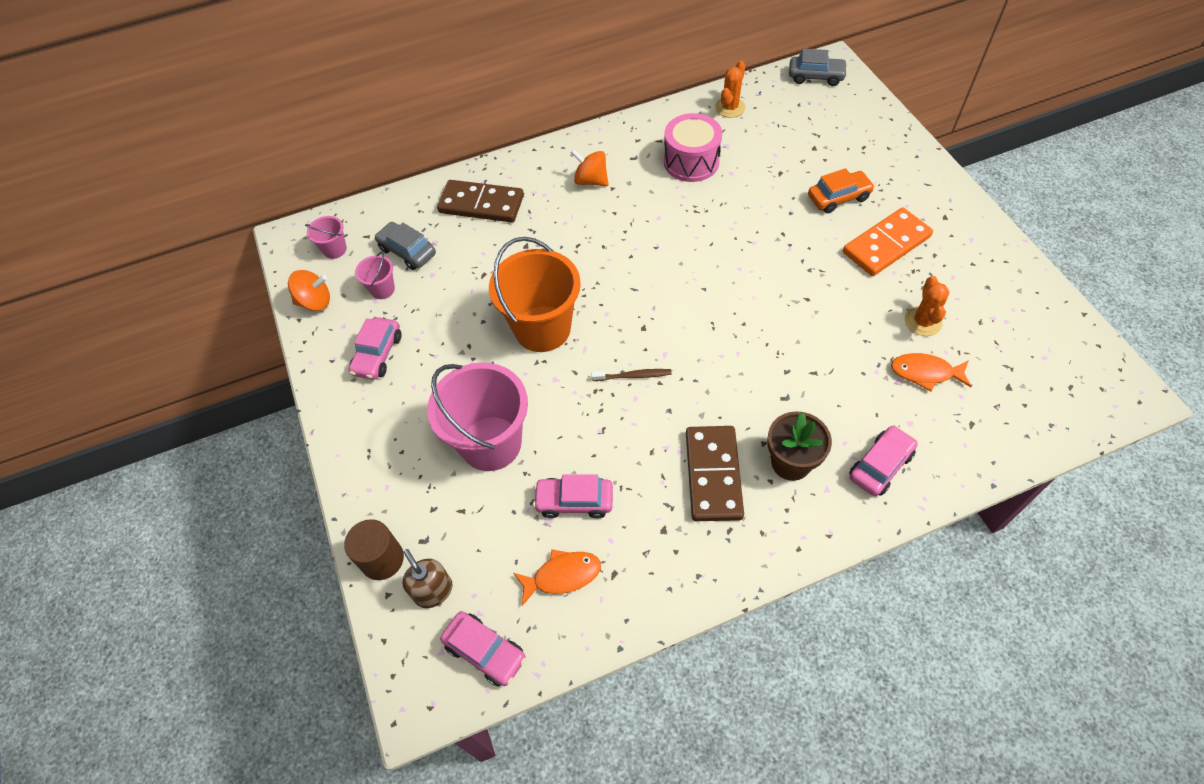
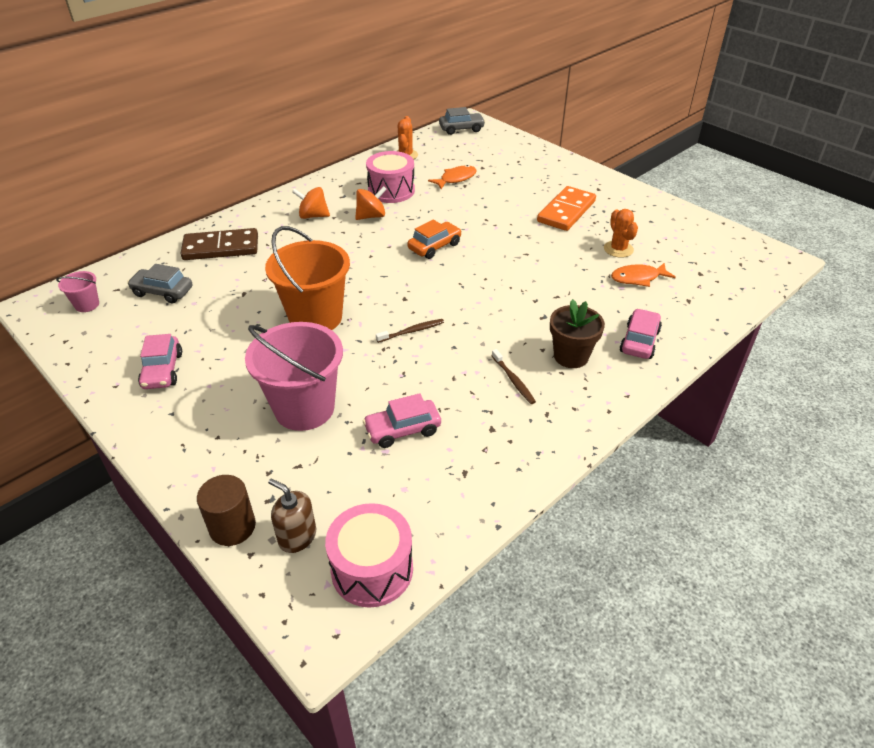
camera: 25 degrees left, 15 degrees down
(315, 302) = (80, 346): orange spinning top -> orange spinning top (371, 216)
(382, 289) = (148, 323): pink bucket -> none
(485, 651) = (372, 569): pink car -> pink drum
(562, 575) = (418, 487): orange fish -> orange fish (456, 179)
(713, 475) = (513, 380): brown domino -> brown toothbrush
(838, 197) = (516, 192): orange car -> orange car (434, 246)

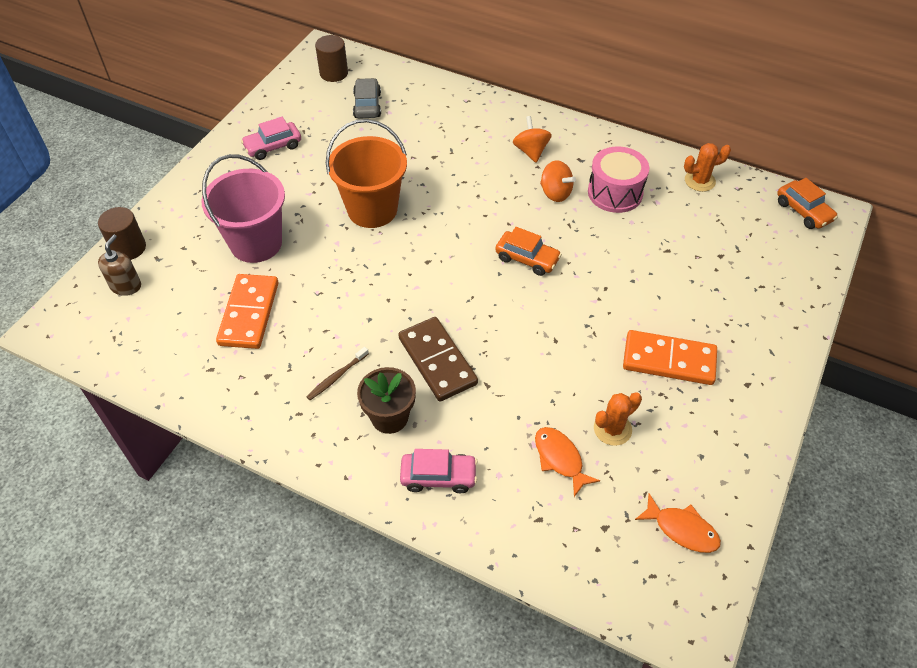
camera: 70 degrees right, 10 degrees up
(87, 305) = (334, 73): pink bucket -> brown cylinder
(221, 248) = (445, 112): brown domino -> brown domino (437, 361)
(372, 569) = (104, 338): pink drum -> none
(402, 430) = (249, 313): pink car -> orange domino
(411, 331) = (379, 281): brown toothbrush -> none
(456, 179) = (676, 239): orange fish -> orange fish (682, 529)
(461, 129) = (803, 211): grey car -> orange car

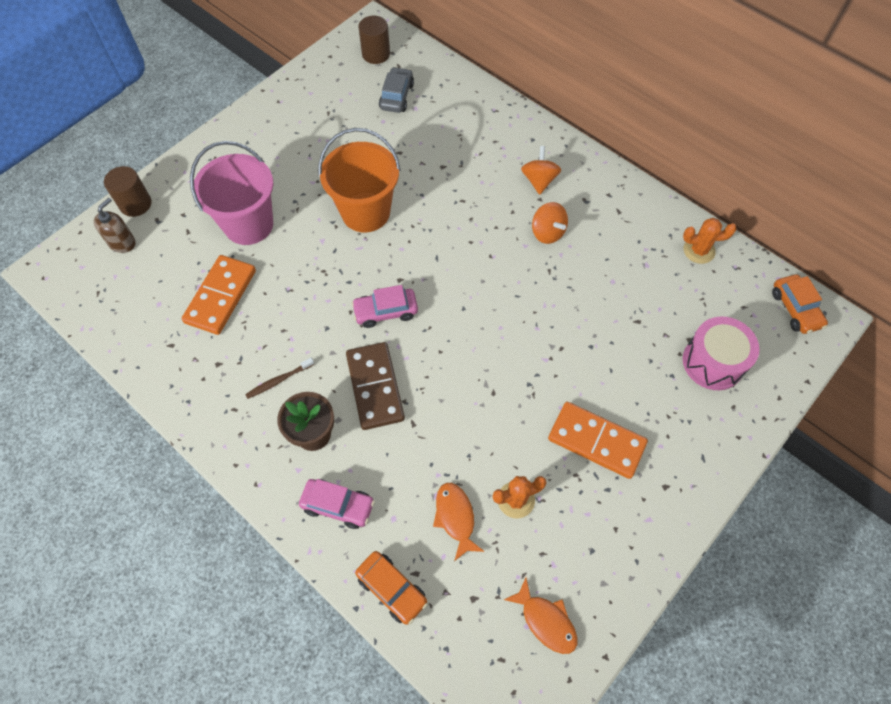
camera: 15 degrees right, 10 degrees up
(273, 146) = (295, 124): pink car -> pink car (385, 311)
(527, 259) = (495, 299): orange car -> orange car (392, 589)
(615, 193) = (607, 245): pink drum -> pink drum (713, 362)

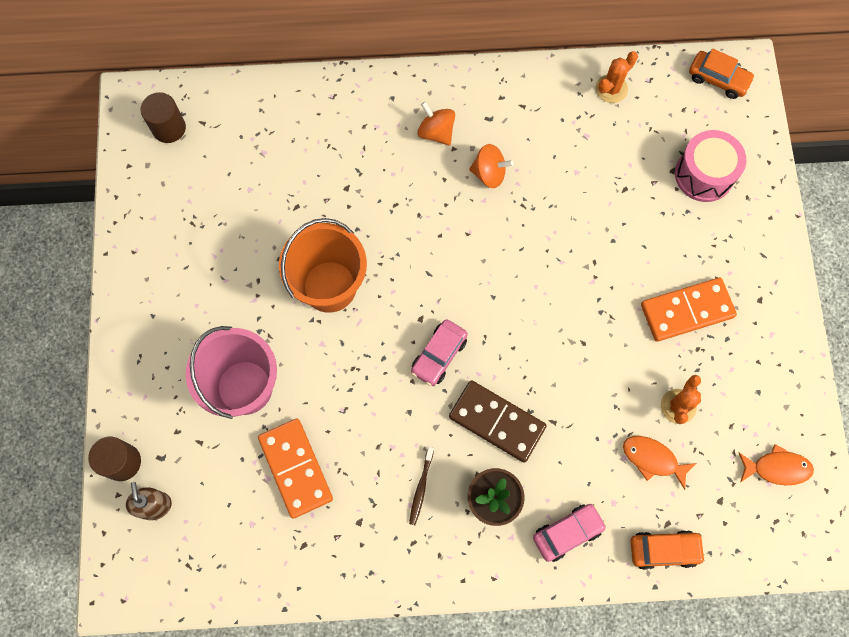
camera: 45 degrees left, 10 degrees up
(397, 96) = (235, 154): grey car -> none

